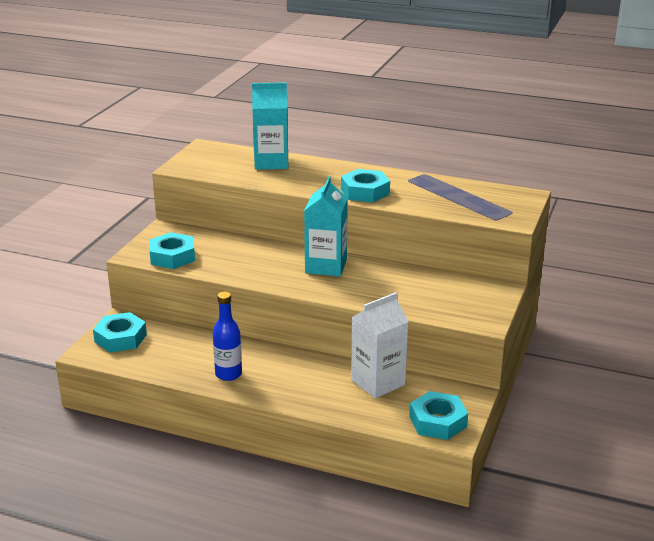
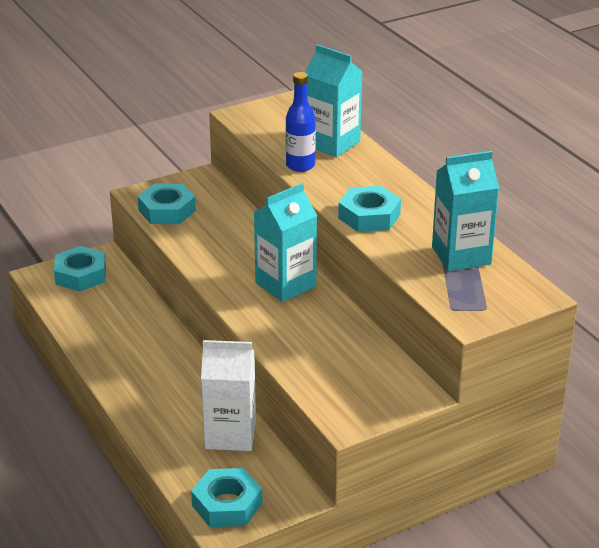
camera: 40 degrees right, 5 degrees up
(228, 374) = (117, 356): blue bottle -> blue bottle (300, 165)
(453, 191) = (461, 255): none -> turquoise carton

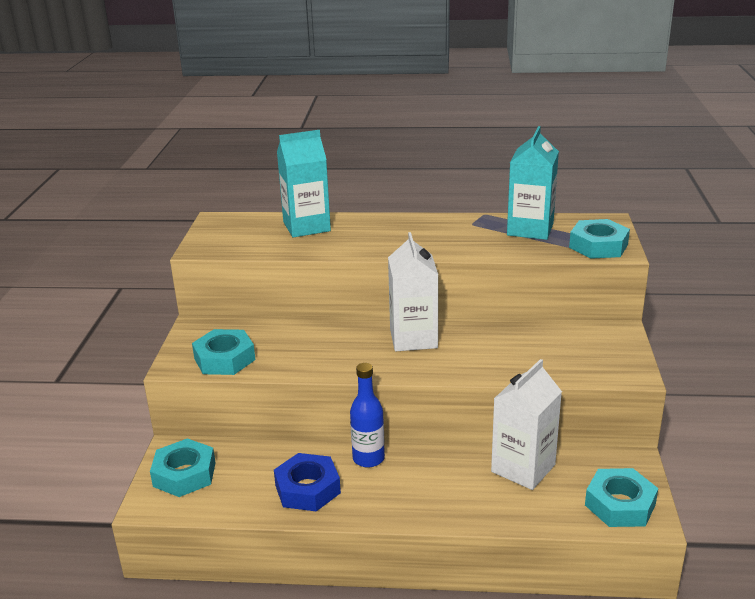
camera: 55 degrees left, 5 degrees down
(111, 336) = (307, 489): none -> blue nut
(285, 284) = (413, 338): turquoise carton -> white carton
(300, 165) = (322, 248): blue bottle -> blue bottle (368, 458)
(369, 216) = (435, 244): turquoise nut -> turquoise nut (598, 246)

